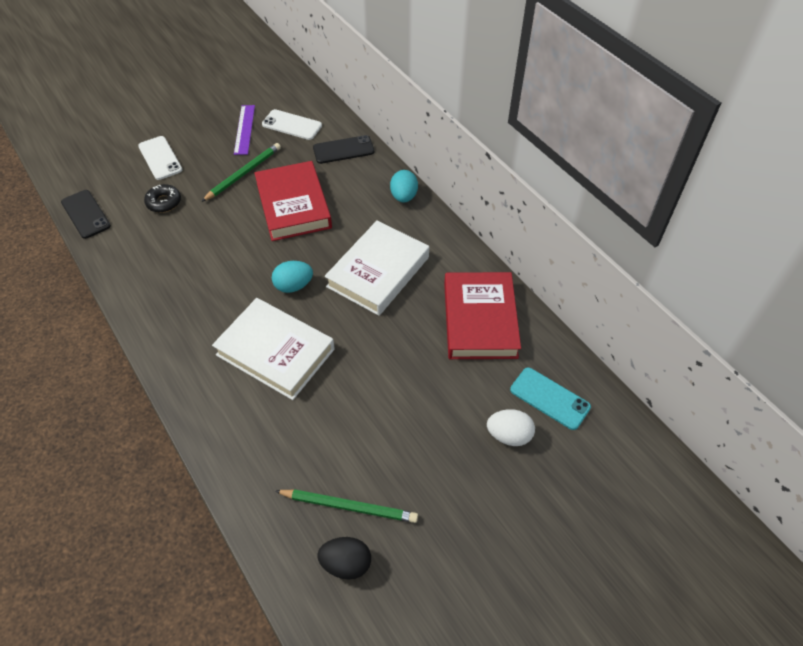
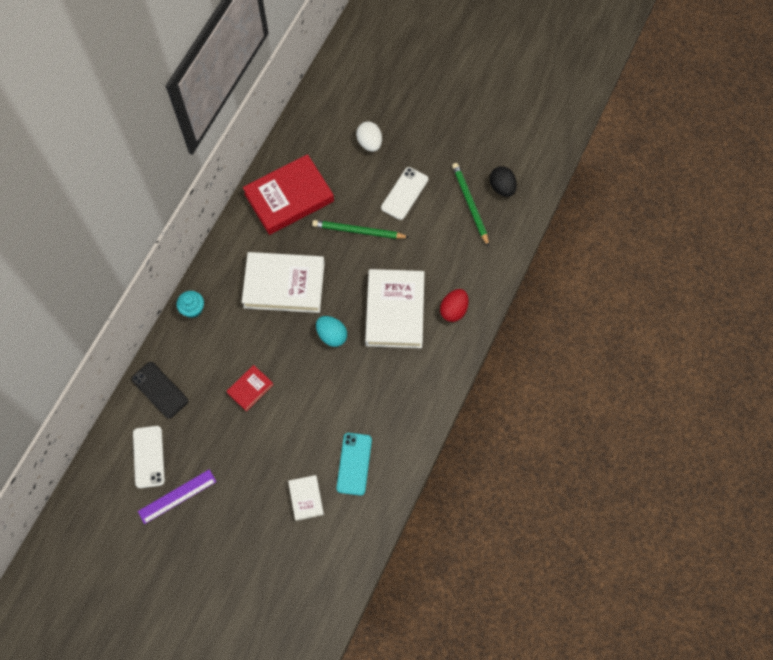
camera: 120 degrees left, 15 degrees up
(86, 214) = (356, 554): black phone -> none
(160, 158) = (256, 545): white phone -> white phone (404, 193)
(164, 202) = (306, 498): black donut -> white book
(230, 409) = (453, 310): none -> red egg
(243, 173) = (235, 455): green pencil -> green pencil (358, 231)
(293, 205) = (250, 389): red book -> red book, size x0.48
(404, 196) = (193, 309): turquoise egg -> turquoise cupcake
(549, 398) = (328, 131): turquoise phone -> turquoise phone (354, 464)

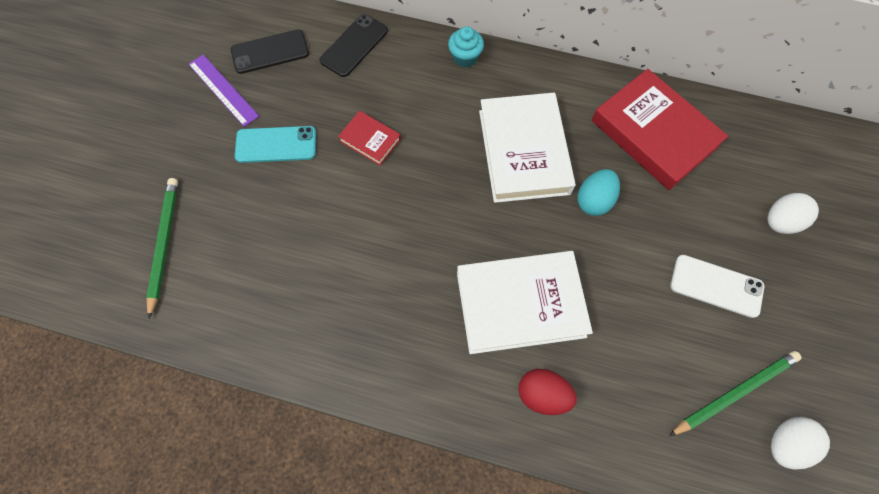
camera: 80 degrees right, 0 degrees up
(149, 457) = (270, 52): white phone -> black phone
(306, 498) = (227, 234): white book -> none
(332, 335) = (463, 224): turquoise egg -> turquoise egg (594, 200)
(354, 464) = (279, 287): turquoise phone -> turquoise phone (276, 144)
(358, 231) = (632, 231): green pencil -> green pencil (164, 244)
(502, 187) = (785, 443): black egg -> white egg

